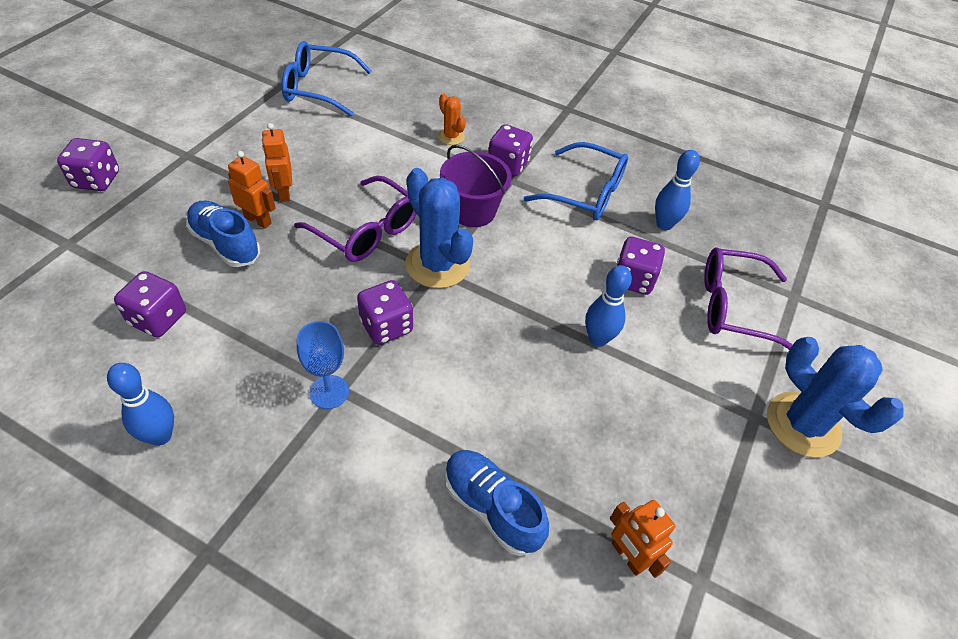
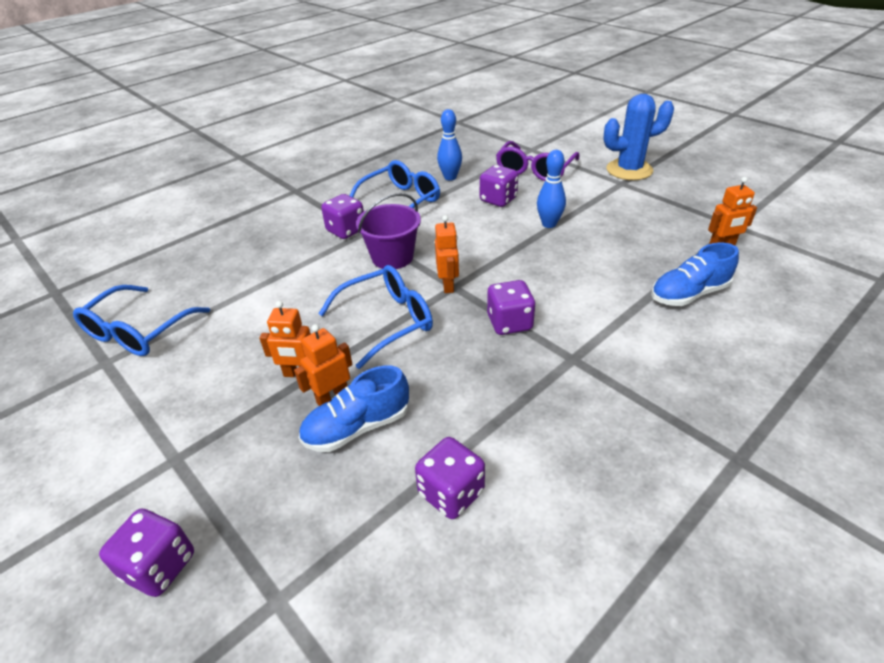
camera: 65 degrees left, 10 degrees down
(160, 436) = (612, 492): blue bowling pin -> none
(329, 392) = (575, 365): blue goblet -> none
(367, 231) = (387, 321): purple glasses -> blue glasses
(437, 265) = (448, 285): blue cactus -> orange robot
(451, 137) = (288, 254): orange cactus -> none

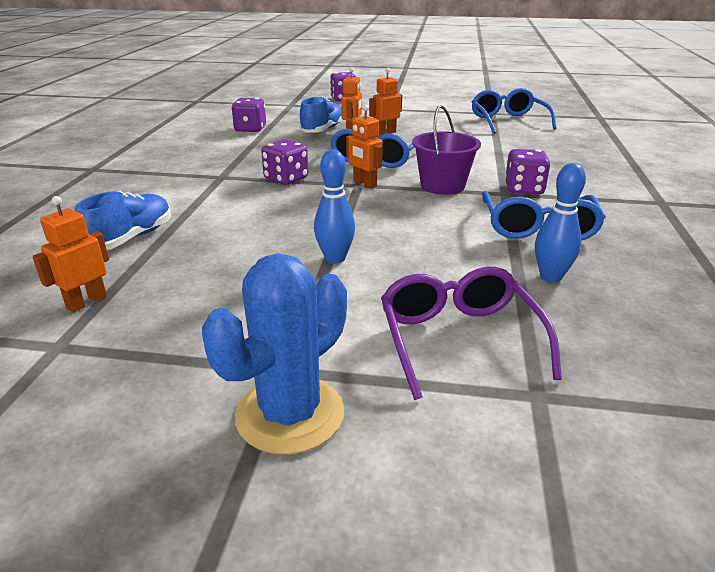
camera: 140 degrees right, 10 degrees down
(498, 200) = (436, 267): purple dice -> none

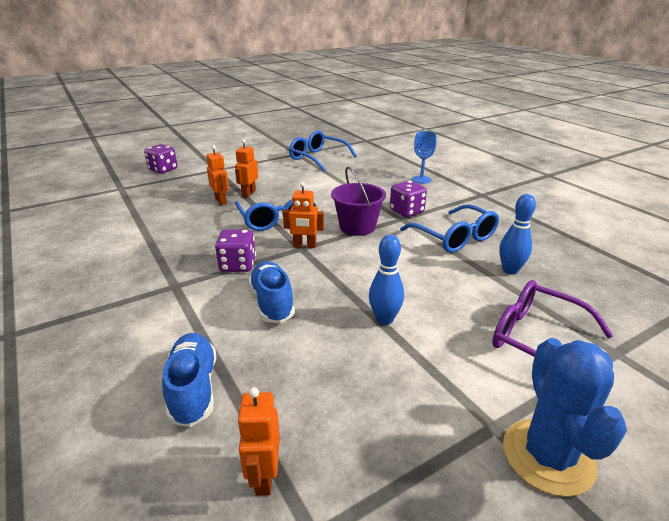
camera: 40 degrees left, 0 degrees up
(250, 129) = (122, 226): purple dice -> none
(322, 130) = (192, 206): blue shoe -> blue shoe (272, 302)
(601, 168) = (421, 179): none -> blue goblet

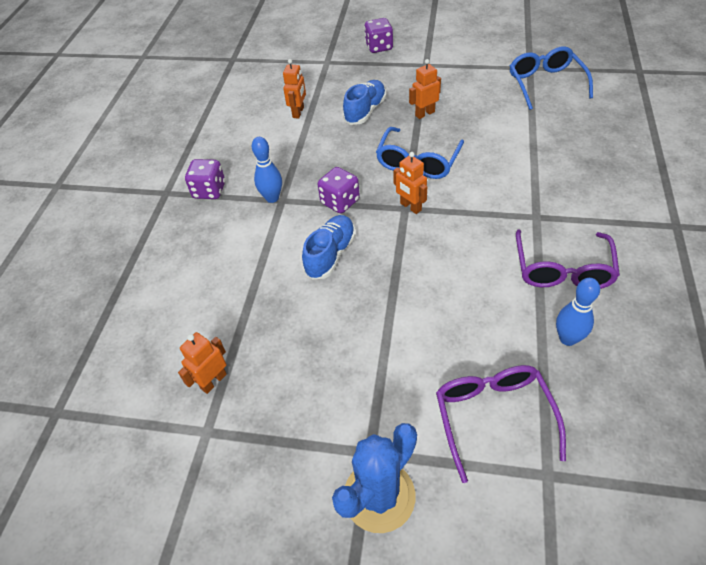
camera: 45 degrees right, 20 degrees up
(193, 389) = (226, 298): blue shoe -> blue shoe (365, 111)
(221, 201) = (392, 114): orange robot -> orange robot (298, 112)
(357, 227) = (480, 207): purple bucket -> none
(384, 319) = (394, 320): blue bowling pin -> blue bowling pin (272, 198)
(406, 211) = (553, 210): purple dice -> purple dice (209, 191)
(421, 179) = (629, 169): blue goblet -> none
(455, 238) = (562, 270): blue glasses -> purple glasses

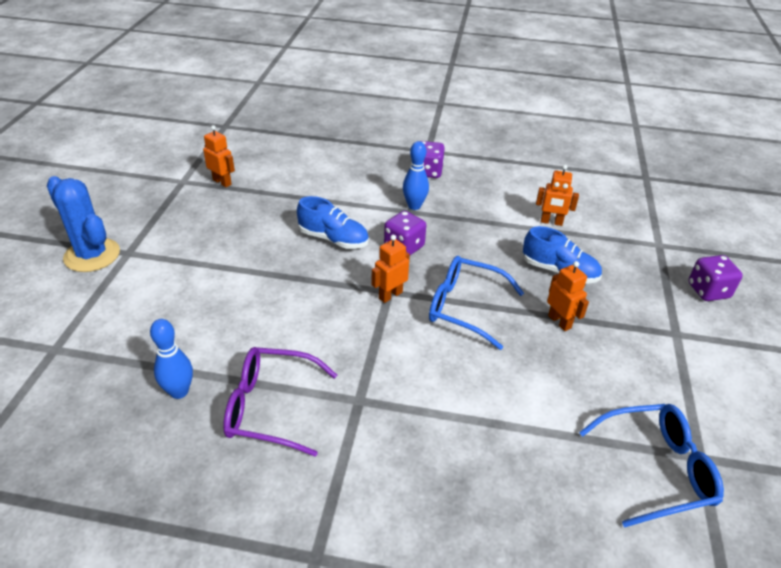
camera: 85 degrees right, 10 degrees down
(493, 416) = (122, 323): purple glasses -> none

